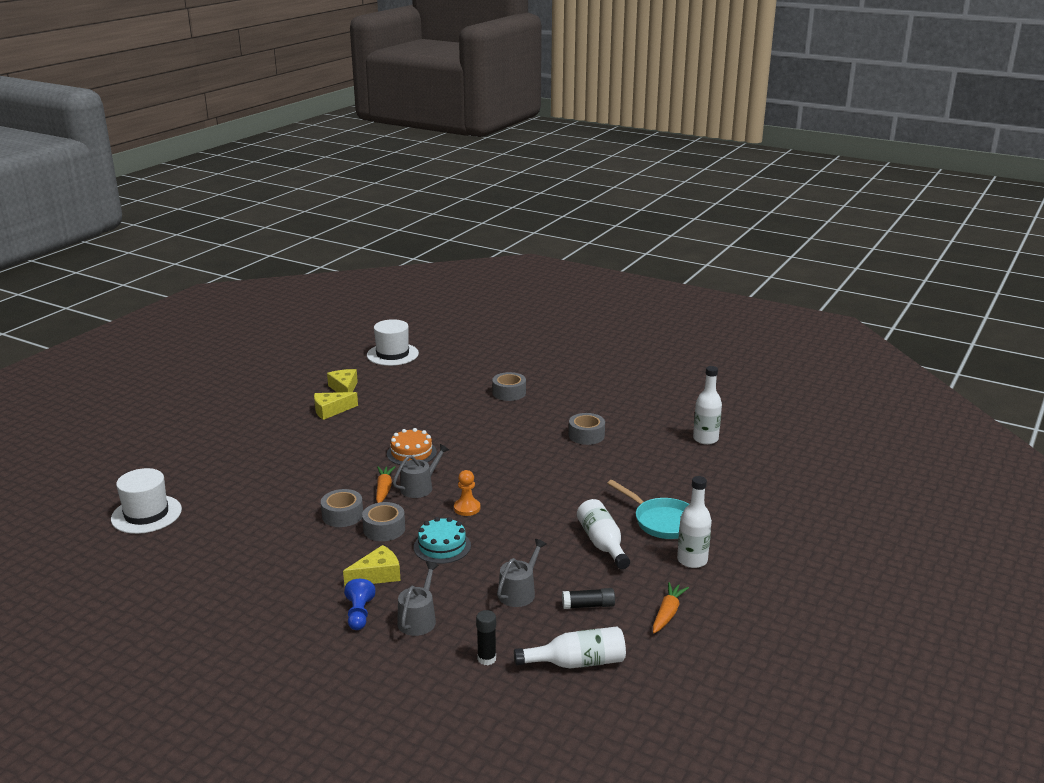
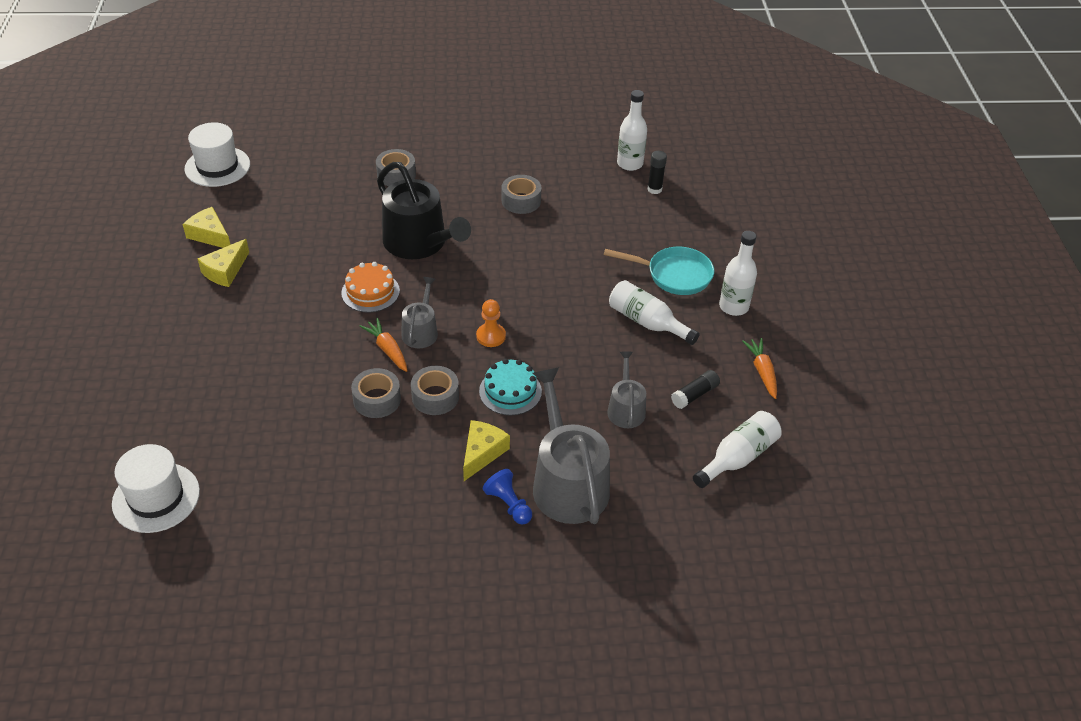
camera: 35 degrees left, 20 degrees up
(418, 619) = (567, 482): grey watering can -> grey watering can, size x1.89
(479, 436) = (420, 243): none -> black watering can
(486, 659) = (664, 492): black glue stick -> black glue stick (654, 189)

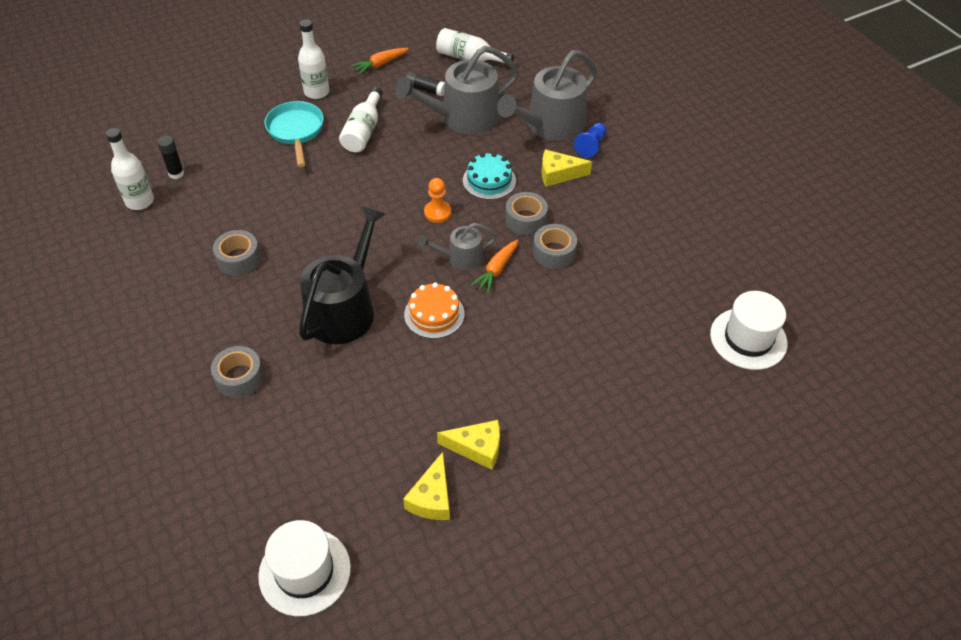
camera: 115 degrees left, 5 degrees up
(626, 408) = (463, 117): grey watering can -> grey watering can, size x1.89

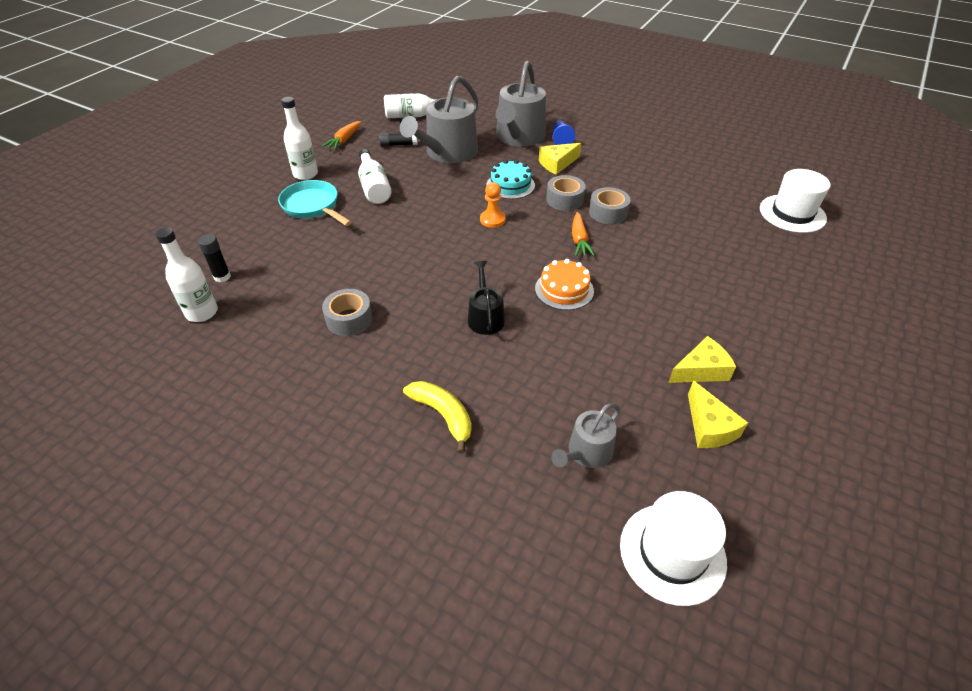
camera: 30 degrees left, 5 degrees down
(239, 377) = (443, 415): grey tape -> yellow banana
(344, 308) = (485, 317): black watering can -> black watering can, size x0.53
(460, 258) = (543, 243): grey watering can -> grey watering can (586, 453)

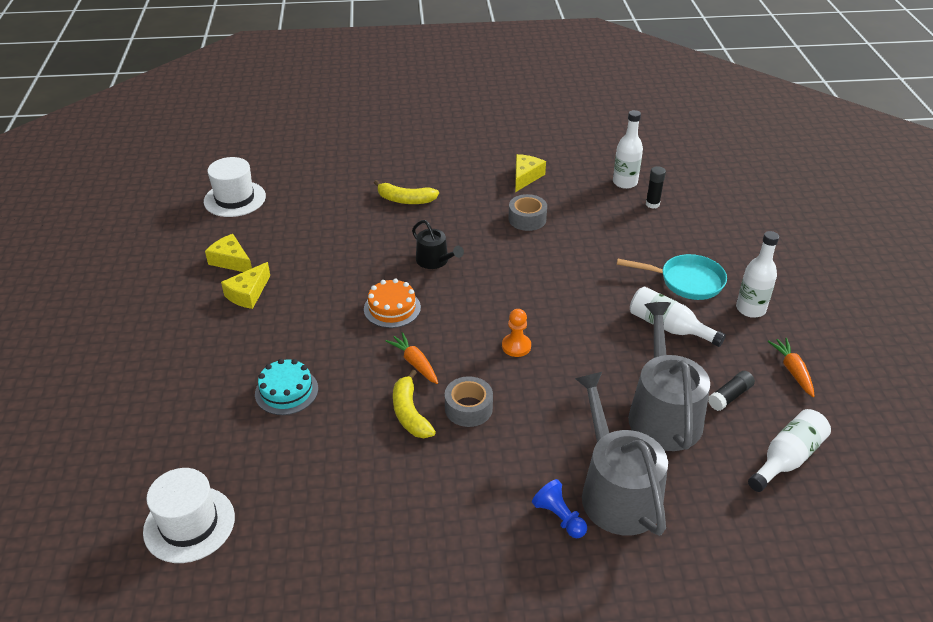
camera: 145 degrees right, 5 degrees down
(510, 185) = (543, 400): turquoise cake -> turquoise cake (286, 391)
(557, 164) = (524, 464): yellow cheese -> yellow cheese (525, 177)
(586, 453) = (305, 218): grey watering can -> none
(608, 212) = (410, 413): grey tape -> yellow banana

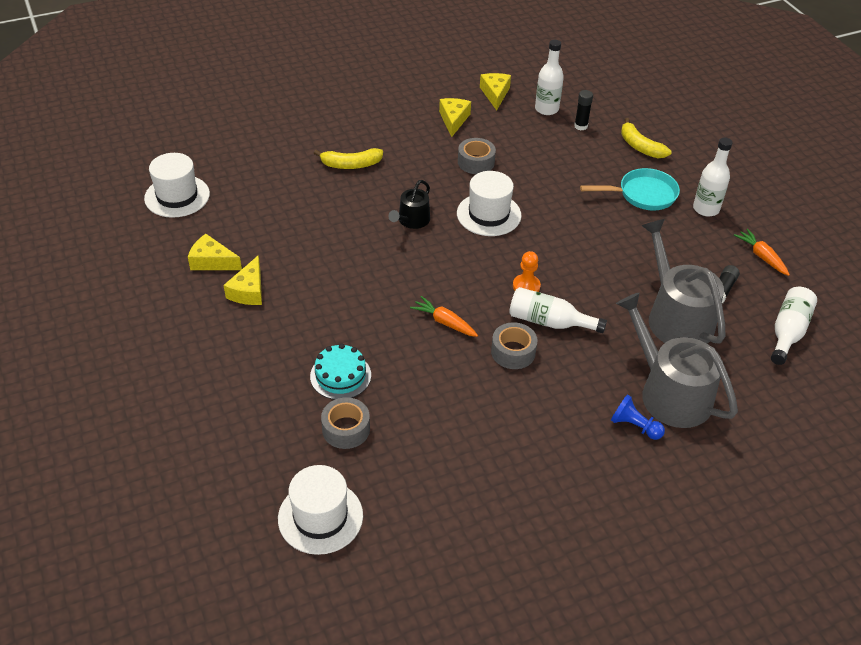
camera: 20 degrees left, 5 degrees up
(262, 444) = (346, 429): none -> grey tape
(392, 308) = (396, 275): orange cake -> none
(410, 413) = (464, 369): yellow banana -> yellow banana (640, 147)
(435, 261) = (411, 221): black watering can -> black watering can turned 90 degrees clockwise
(514, 270) = (489, 214): none -> white hat
(579, 160) = (495, 94): none -> yellow cheese
(668, 327) = (646, 240): white bottle -> white bottle (549, 322)

